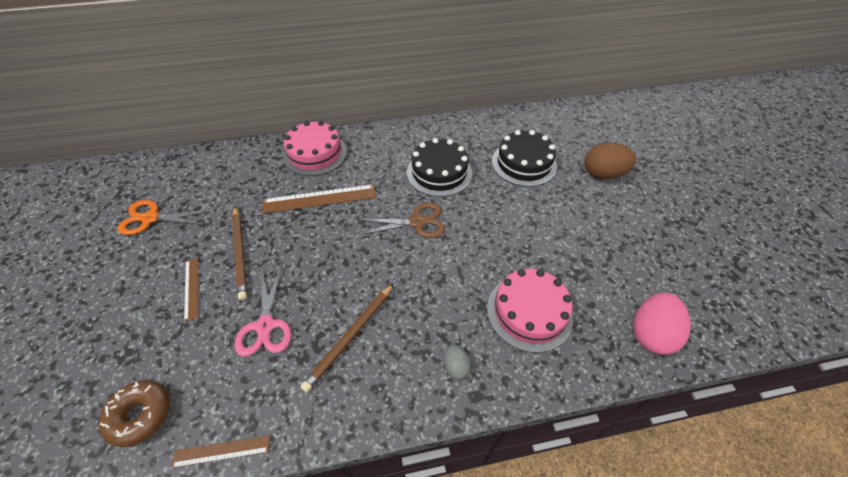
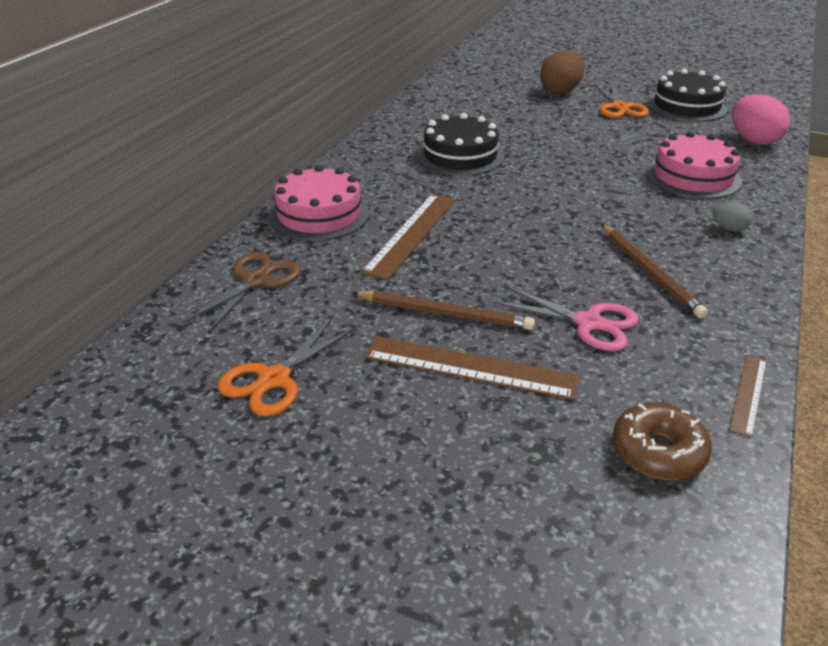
camera: 55 degrees left, 15 degrees down
(191, 288) = (470, 367): brown ruler -> brown ruler, size x1.80
(417, 222) = (522, 190): brown scissors -> brown scissors (256, 281)
(524, 163) = (502, 115): black cake -> black cake (686, 106)
(614, 219) = (619, 107): none -> orange scissors

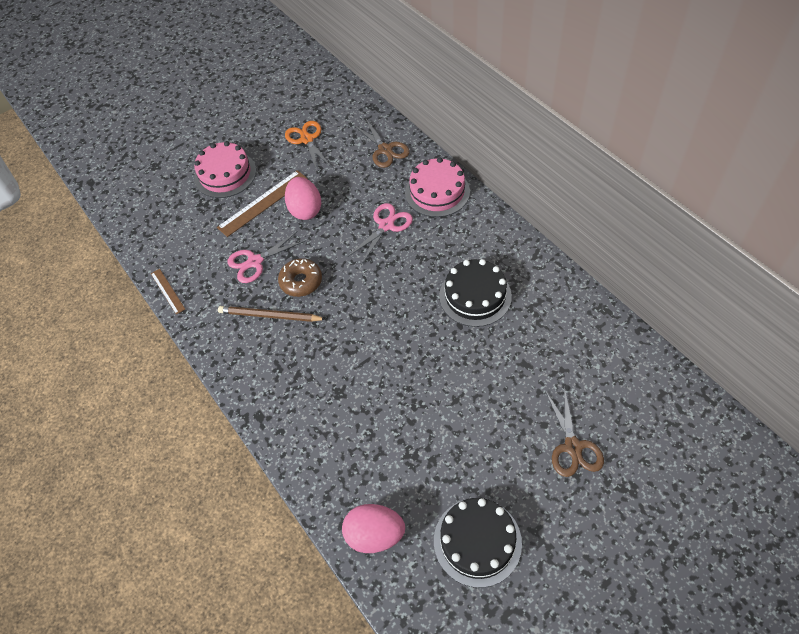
camera: 125 degrees right, 20 degrees up
(411, 234) = (386, 225): brown ruler -> pink scissors
(444, 313) = (305, 210): brown pencil -> pink egg
(560, 91) = (573, 447): brown egg -> brown scissors
(619, 107) = (506, 473): orange scissors -> none
(658, 451) = (172, 238): brown donut -> brown donut (301, 281)
(693, 176) = (350, 428): pink cake -> pink cake (225, 174)
(729, 229) = (276, 394): grey egg -> none

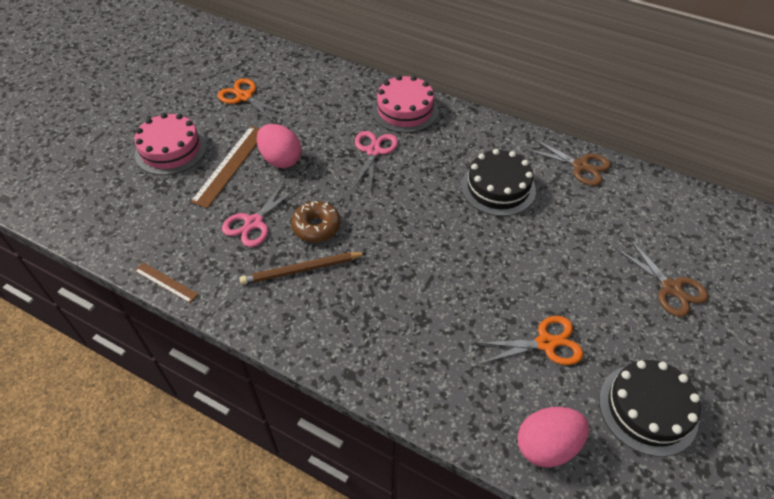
camera: 30 degrees left, 5 degrees down
(385, 150) = (331, 87): brown scissors -> brown scissors (580, 166)
(427, 452) = (546, 343): none -> orange scissors

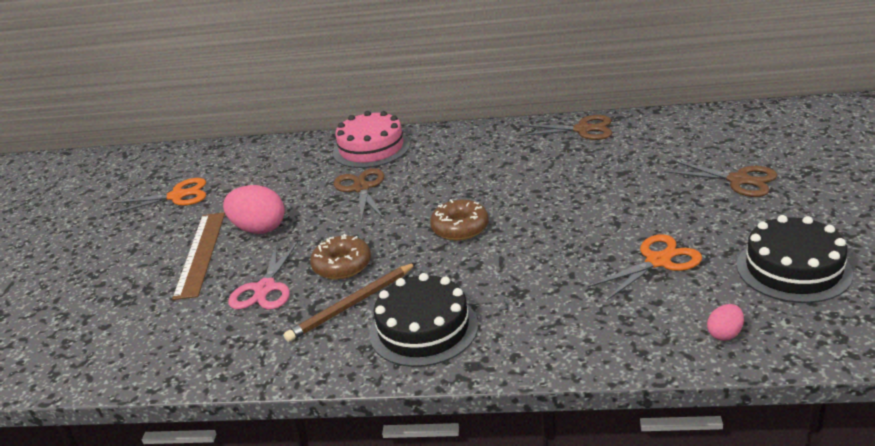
camera: 20 degrees left, 20 degrees down
(166, 282) = (190, 376): brown ruler -> none
(171, 149) = (115, 266): pink cake -> none
(244, 97) = (177, 196): orange scissors -> orange scissors turned 150 degrees clockwise
(373, 151) = (361, 188): pink scissors -> brown scissors
(420, 230) = (460, 228): none -> brown donut
(498, 187) = (515, 170): black cake -> black cake (423, 329)
(547, 445) = (725, 334): pink egg -> pink egg, size x0.51

